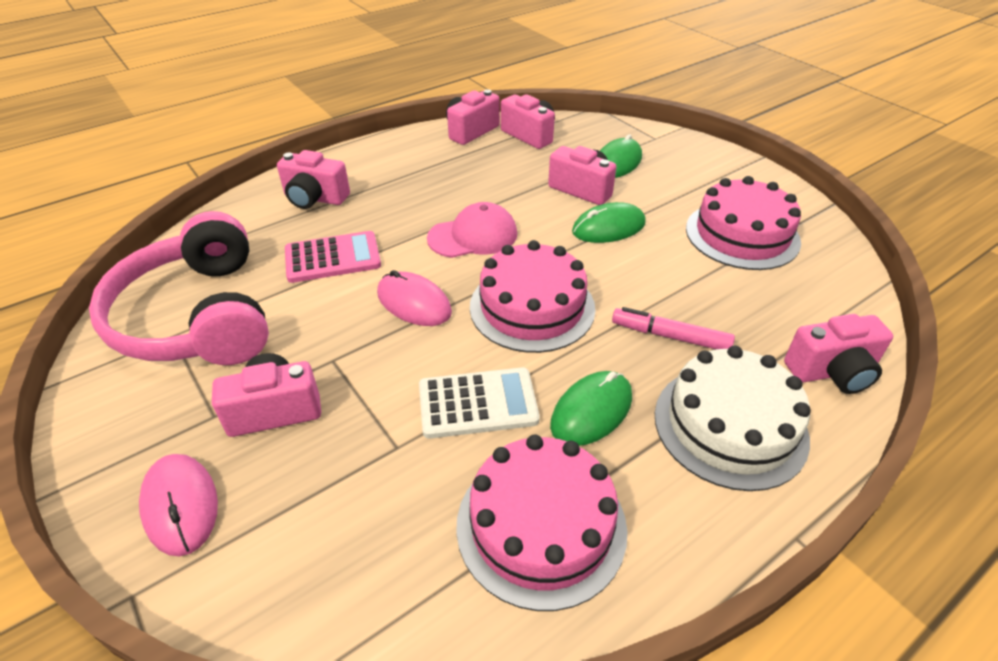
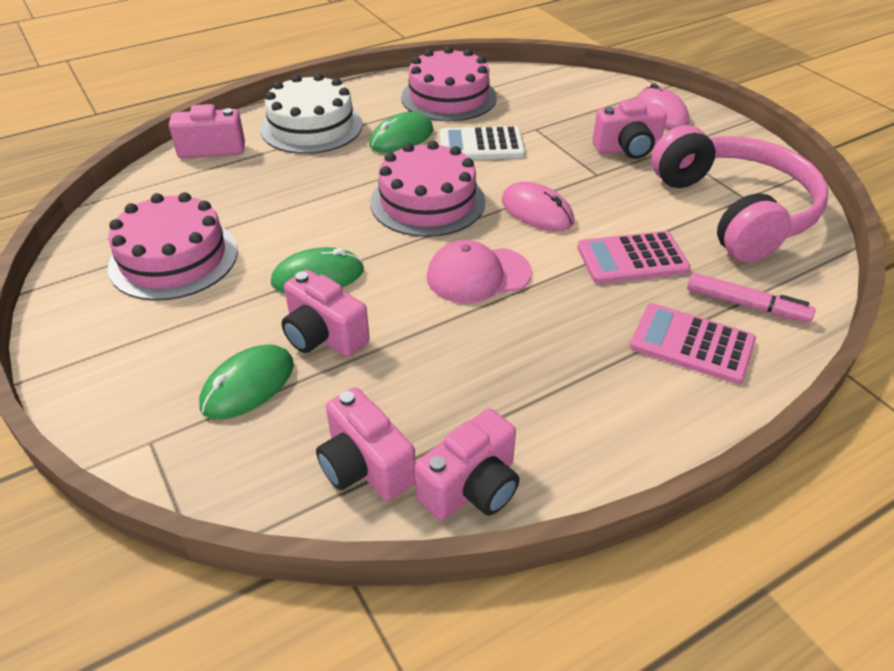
camera: 175 degrees left, 0 degrees up
(315, 198) = (692, 344): pink camera -> pink calculator
(671, 336) = (317, 174): pink marker -> pink marker (745, 305)

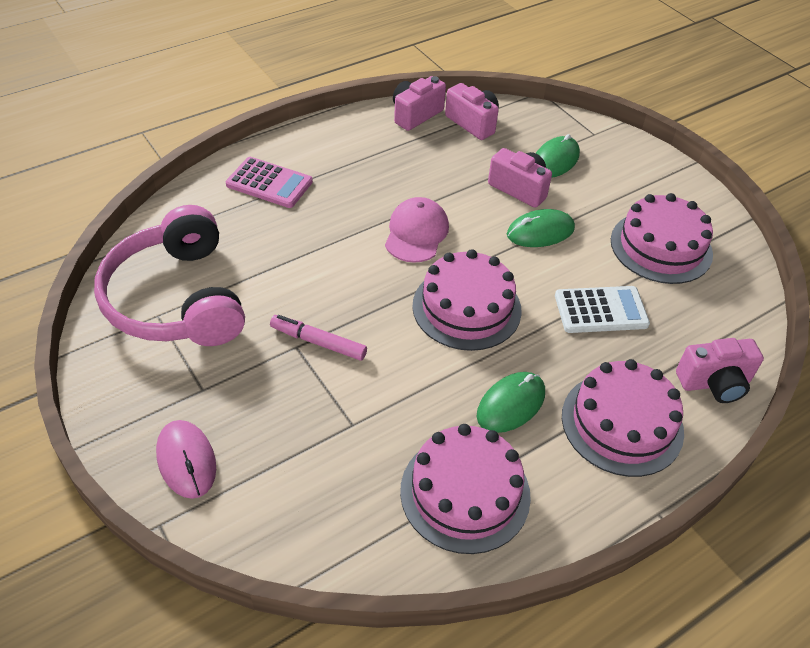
camera: 175 degrees right, 5 degrees up
(311, 127) = (622, 423): white cake -> pink cake
(478, 275) = (416, 233): pink cap -> pink cap turned 60 degrees counterclockwise
(481, 145) = (418, 392): white calculator -> white calculator (601, 310)
(537, 211) = (364, 297): pink mouse -> none
(627, 149) = (252, 387): pink camera -> none
(632, 258) = (290, 248): pink calculator -> none
(745, 305) = (217, 210): pink marker -> pink marker (319, 342)

